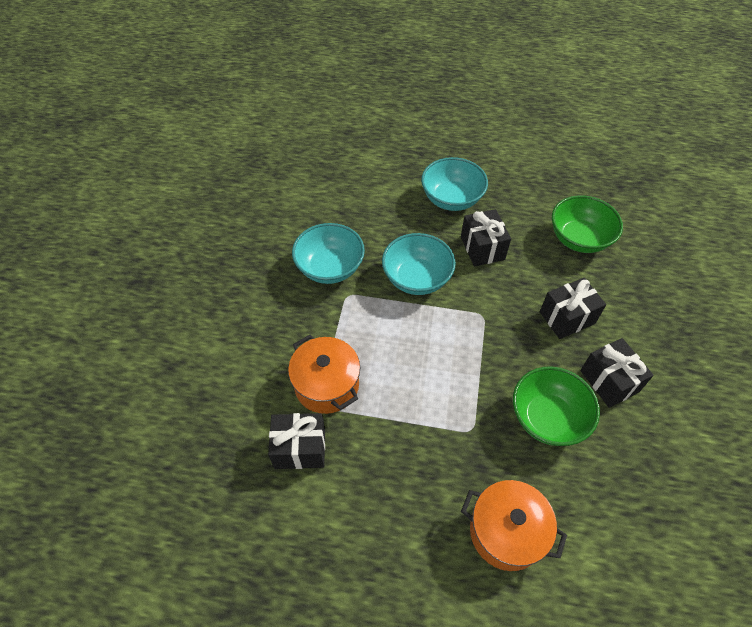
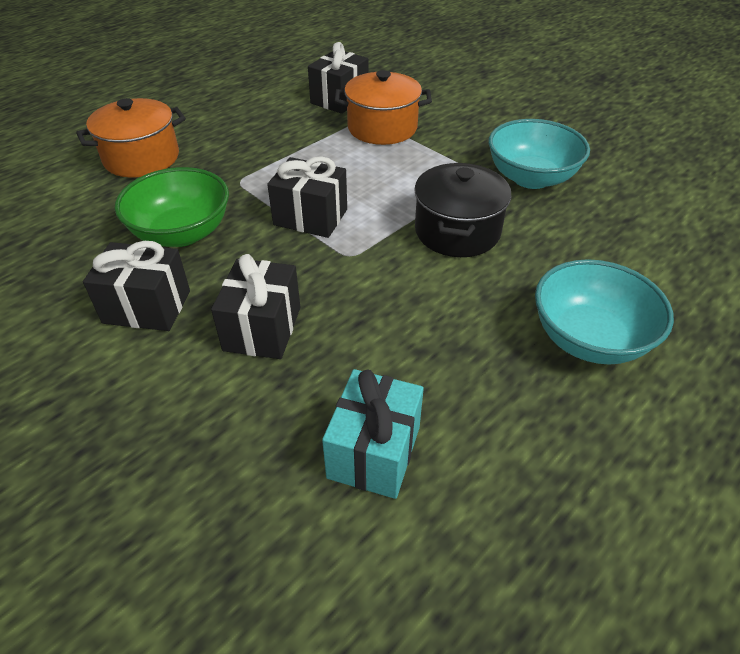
camera: 125 degrees right, 10 degrees down
(417, 278) = (457, 231): turquoise bowl -> black pot
(482, 248) = (457, 316): black gift -> black gift (310, 217)
(579, 239) = (374, 452): green bowl -> turquoise gift

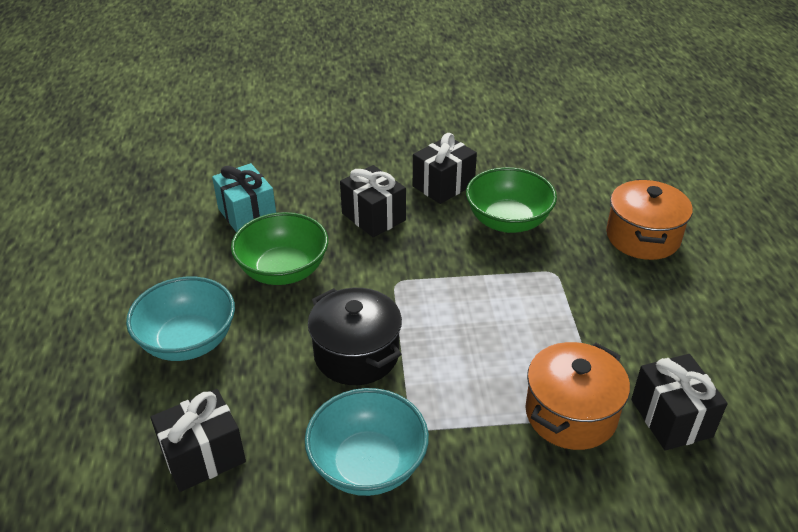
camera: 130 degrees right, 5 degrees down
(310, 217) = (463, 286): black gift -> black gift (203, 456)
(425, 341) = (283, 270): none -> green bowl

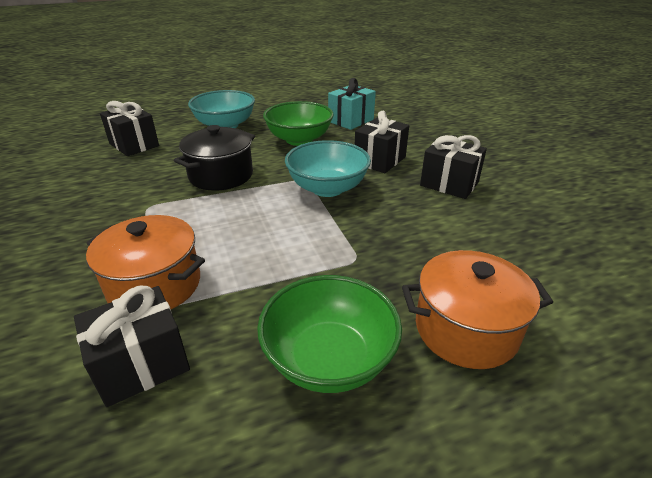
camera: 75 degrees right, 5 degrees down
(368, 464) = (116, 194): turquoise bowl -> turquoise bowl (327, 188)
(508, 221) = (421, 223): green bowl -> green bowl (329, 359)

